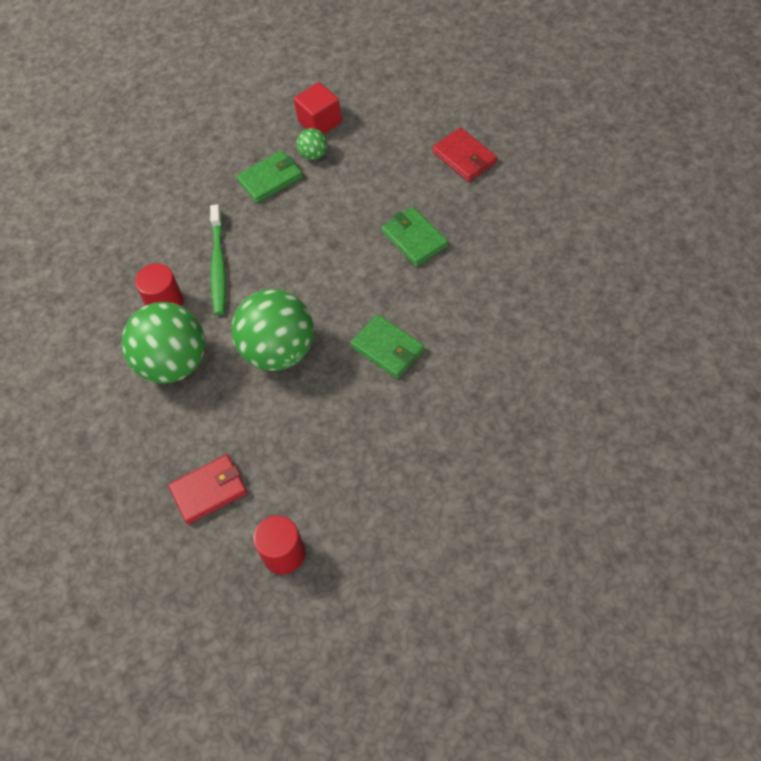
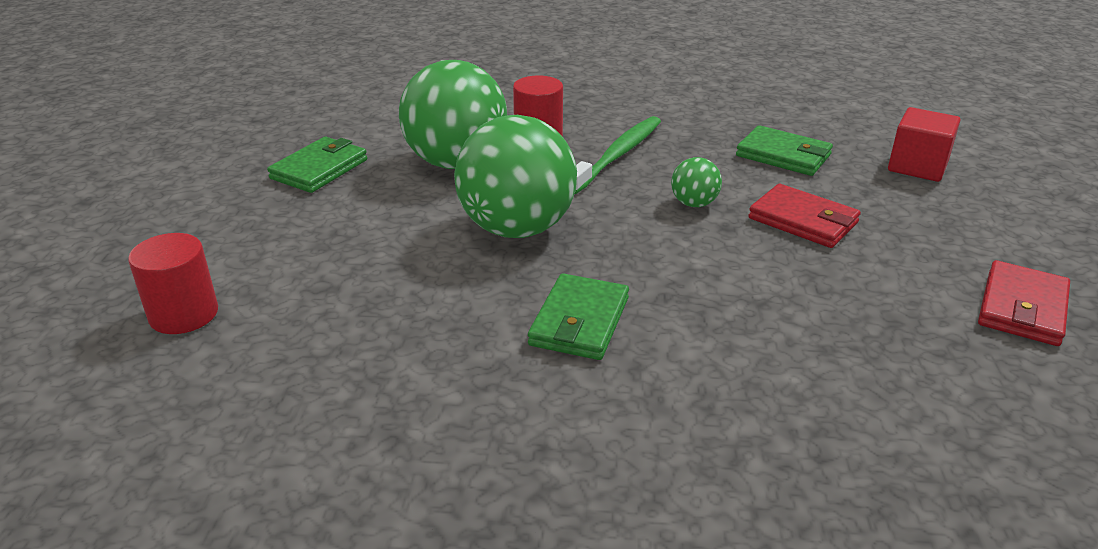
camera: 60 degrees right, 25 degrees down
(209, 491) = (277, 231): red wallet -> red wallet (803, 221)
(218, 266) = (618, 155): green toothbrush -> green toothbrush turned 150 degrees clockwise
(314, 154) = (858, 175): green ball -> green ball (694, 203)
(414, 239) = (806, 296): green wallet -> green wallet (319, 169)

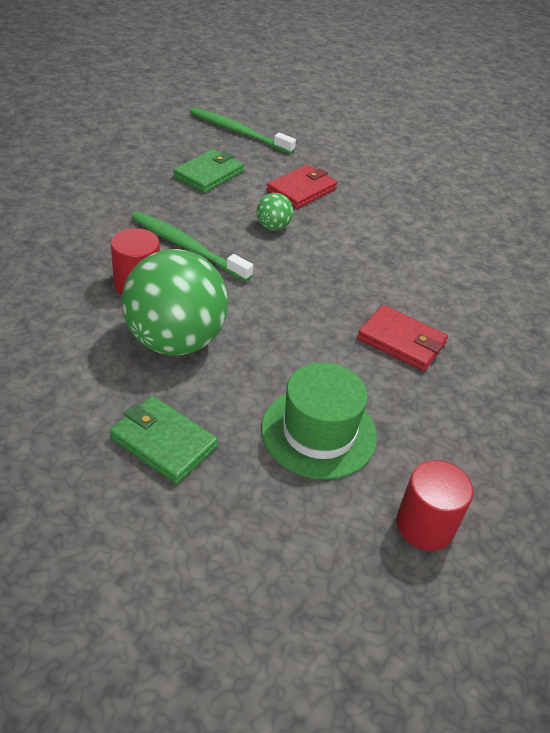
camera: 90 degrees left, 10 degrees up
(325, 246) = (318, 432): none -> green hat
(517, 228) = (299, 315): green ball -> none
(579, 322) = (418, 301): green wallet -> none
(917, 166) = (238, 132): red cube -> green toothbrush
(1022, 308) = (395, 151): red wallet -> red wallet (401, 341)

